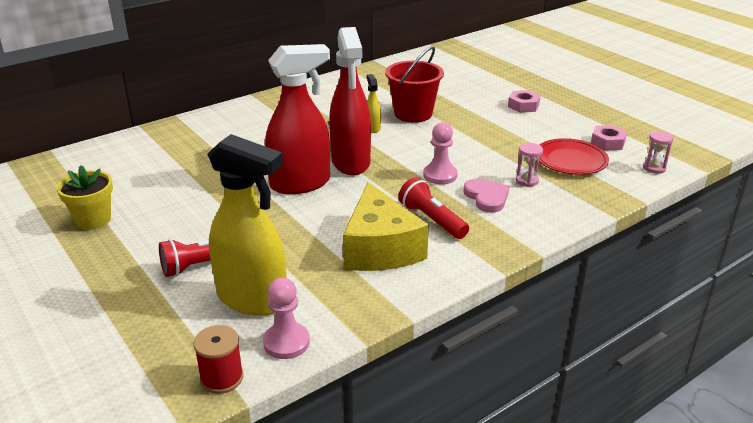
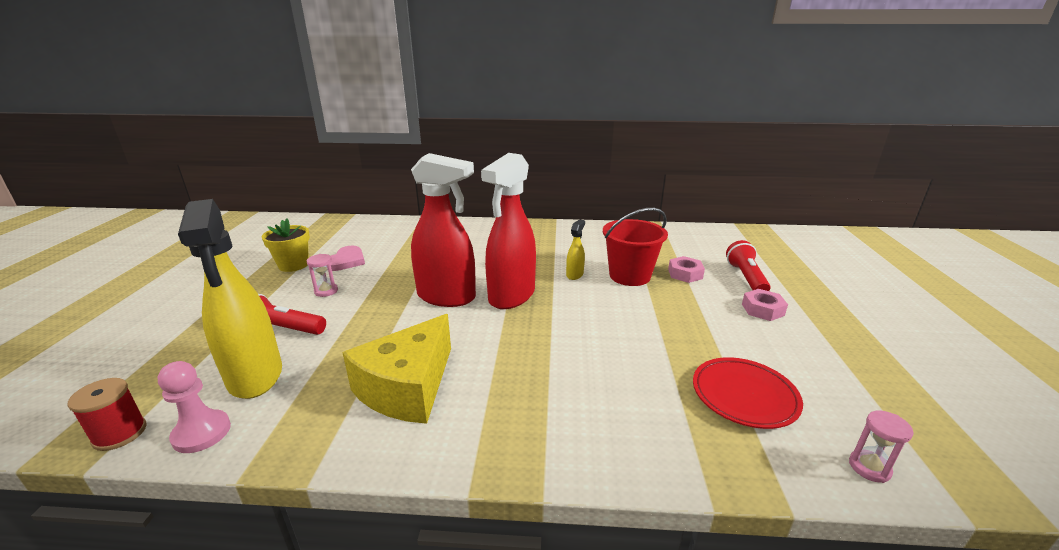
camera: 40 degrees right, 5 degrees down
(431, 220) = (493, 384): red flashlight -> red flashlight (745, 278)
(440, 175) = (569, 343): pink pawn -> none
(486, 197) = (582, 389): pink heart -> pink heart (346, 261)
(527, 181) = (654, 393): pink hourglass -> pink hourglass (326, 291)
(607, 142) = (830, 396): pink nut -> pink nut (685, 274)

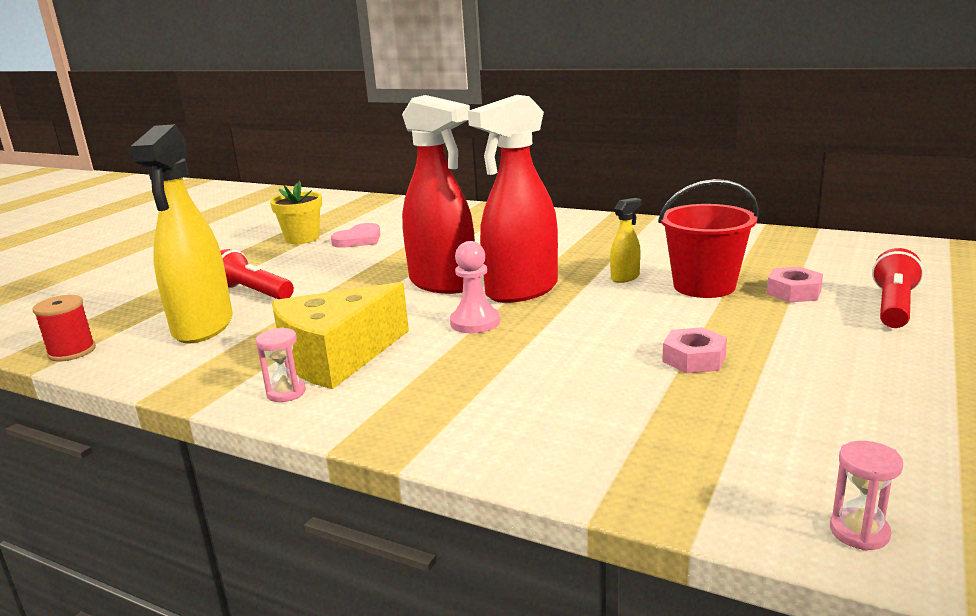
camera: 25 degrees right, 5 degrees down
(202, 433) = (132, 362): pink pawn -> pink pawn (475, 322)
(326, 291) = (318, 265): pink hourglass -> pink hourglass (286, 393)
(744, 396) = (744, 430): red plate -> none
(762, 309) = (880, 345): pink nut -> pink nut (694, 359)

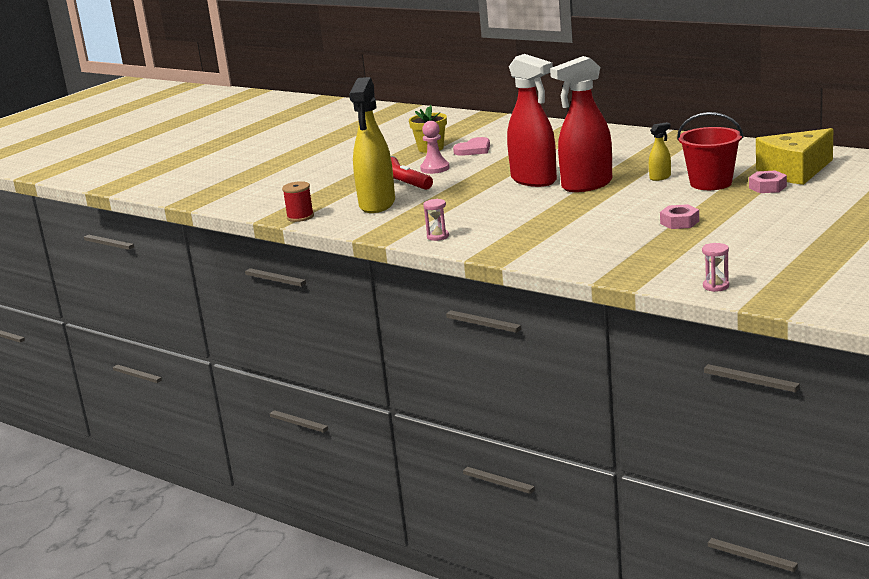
camera: 10 degrees right, 0 degrees up
(337, 357) = (465, 220): yellow cheese -> yellow cheese (795, 171)
(475, 322) = (552, 203): pink pawn -> pink pawn (435, 168)
(893, 306) = (824, 196): red flashlight -> none

